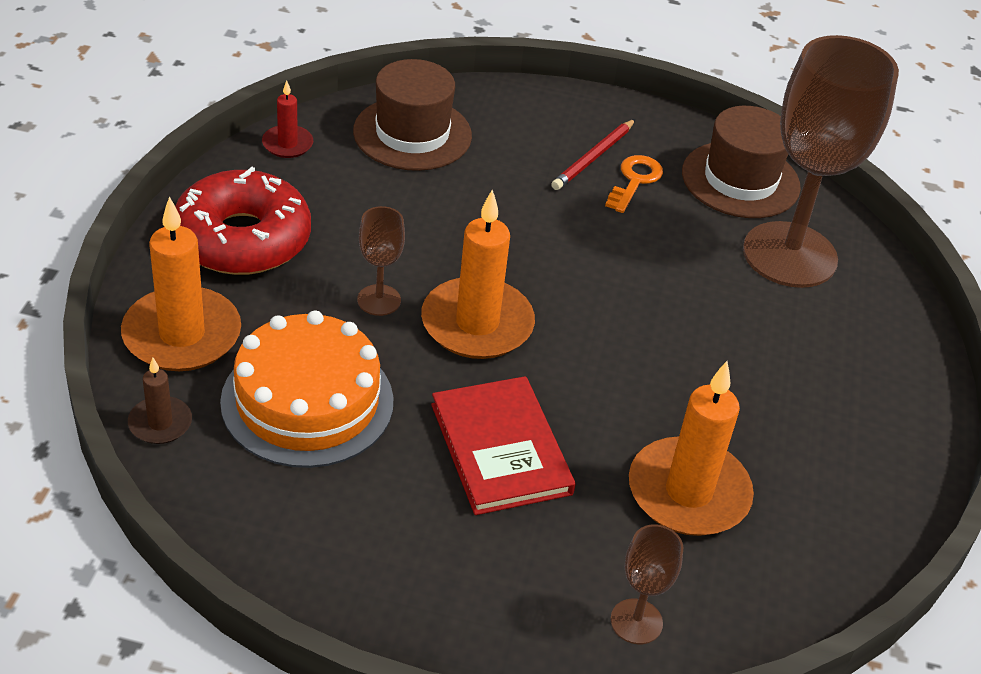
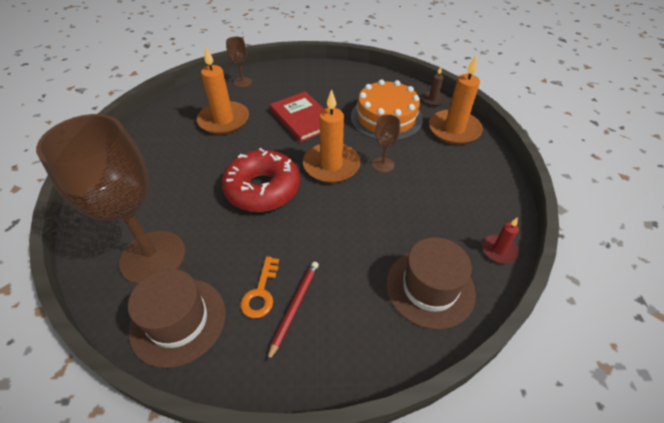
camera: 170 degrees right, 5 degrees up
(242, 239) = (468, 178): red donut -> red donut (263, 189)

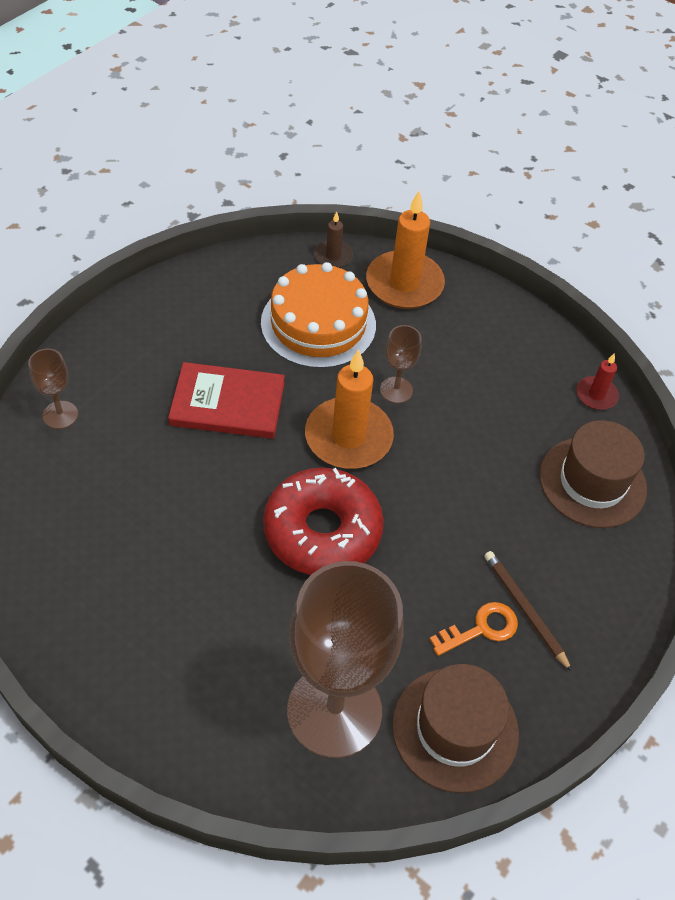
camera: 55 degrees left, 5 degrees up
(224, 120) = (132, 491): orange candle -> none
(261, 292) = (481, 628): orange key -> orange key turned 75 degrees counterclockwise
(294, 307) = (524, 610): red pencil -> brown pencil

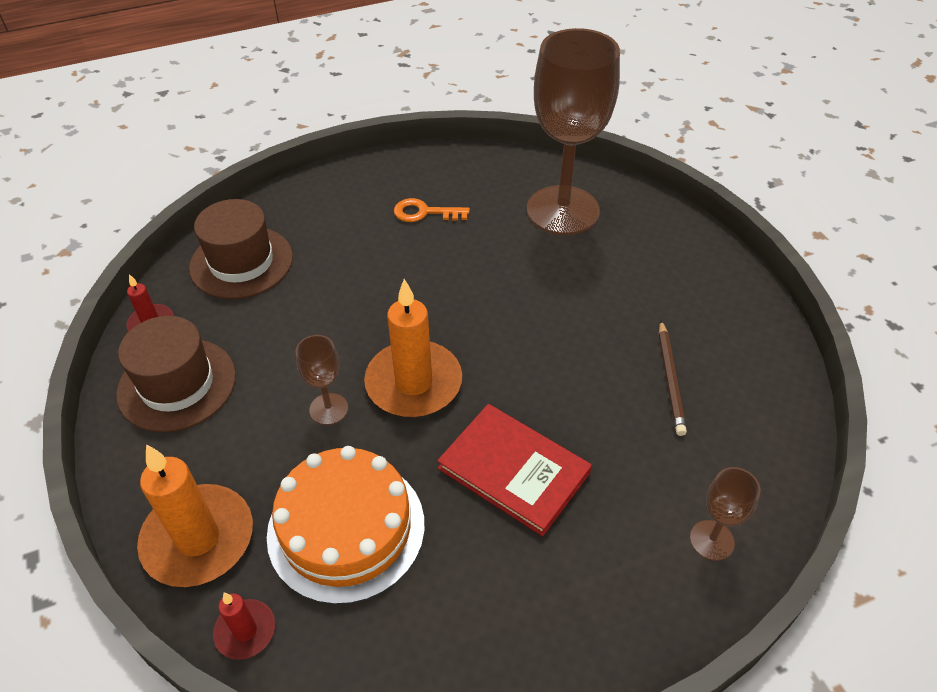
camera: 145 degrees left, 5 degrees down
(322, 531) = (496, 316): red donut -> none
(333, 256) = (245, 631): brown candle -> red candle
(455, 729) = (488, 175): brown hat -> brown hat (177, 384)
(524, 610) = (383, 210): brown pencil -> brown pencil (670, 379)

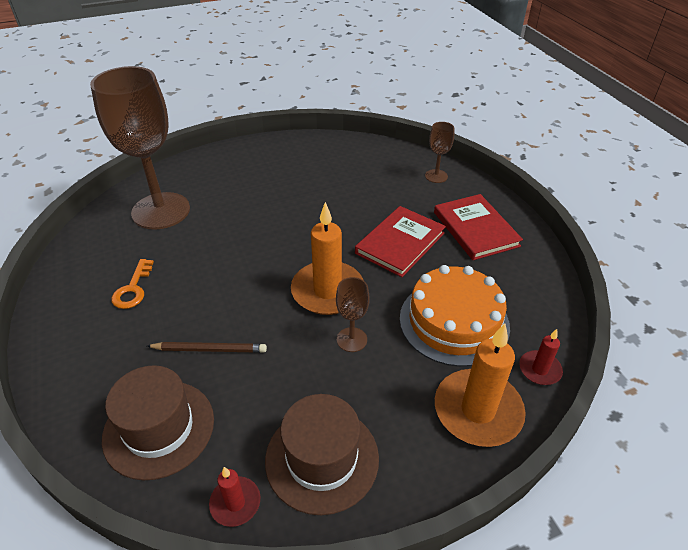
camera: 90 degrees left, 5 degrees down
(558, 589) = (475, 229): none -> red book
(670, 379) = (330, 178): brown pencil -> brown pencil (209, 349)

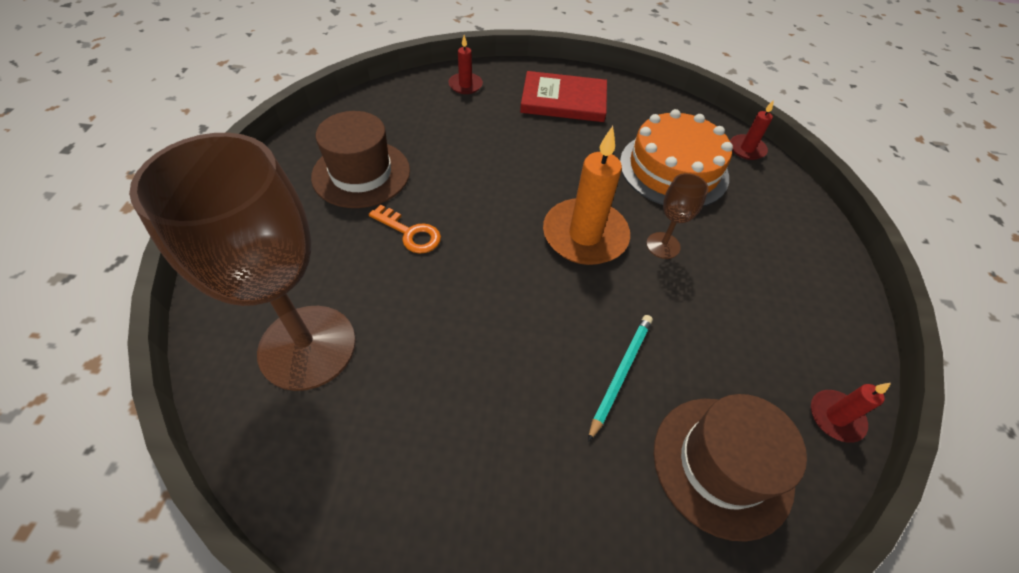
camera: 65 degrees left, 10 degrees up
(133, 289) = (461, 431): orange key -> orange key (410, 233)
(209, 349) = (620, 373): brown pencil -> turquoise pencil
(322, 458) = (799, 326): brown hat -> brown hat (361, 173)
(400, 243) = (548, 154): red book -> none
(436, 176) = (465, 85): brown goblet -> red candle
(477, 410) = (776, 202): orange candle -> none

